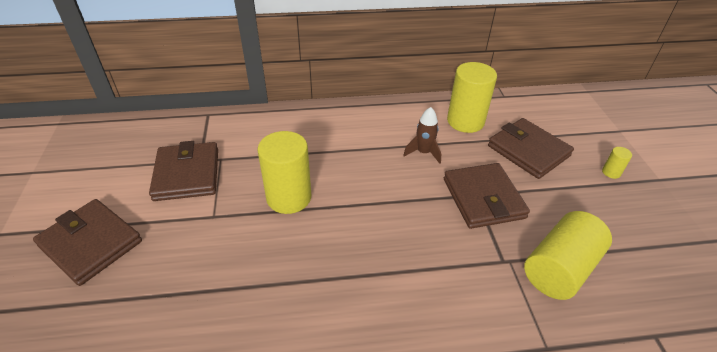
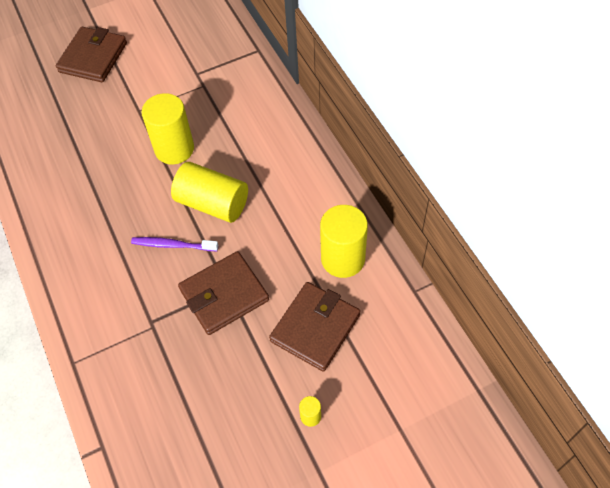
camera: 75 degrees right, 15 degrees up
(187, 174) = (177, 73): brown wallet -> none
(413, 224) = (173, 245): none -> purple toothbrush
(423, 153) = (272, 231): brown rocket -> none
(560, 268) = (155, 368): yellow cylinder -> yellow cylinder (212, 203)

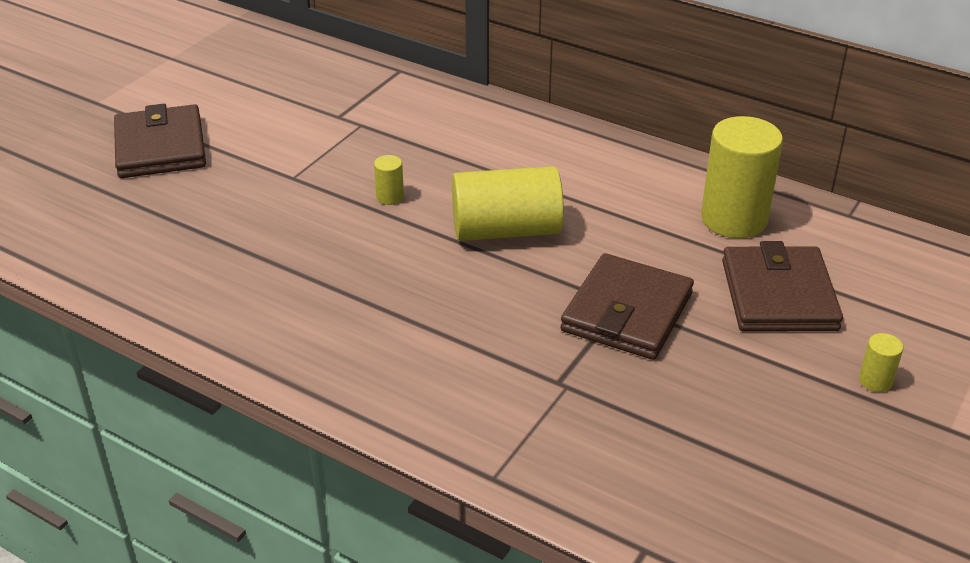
camera: 35 degrees left, 20 degrees down
(173, 245) = (498, 291): purple toothbrush -> none
(174, 149) = (390, 197): yellow cylinder -> yellow cylinder, size x0.43

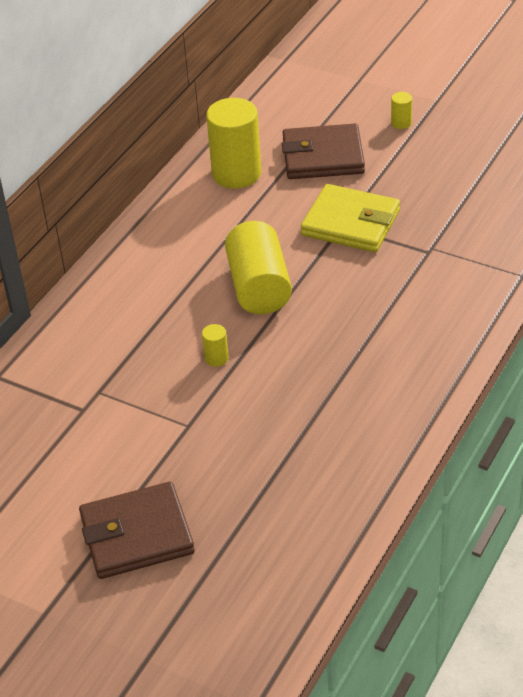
camera: 90 degrees left, 5 degrees up
(626, 312) = (351, 223): brown wallet -> yellow wallet

